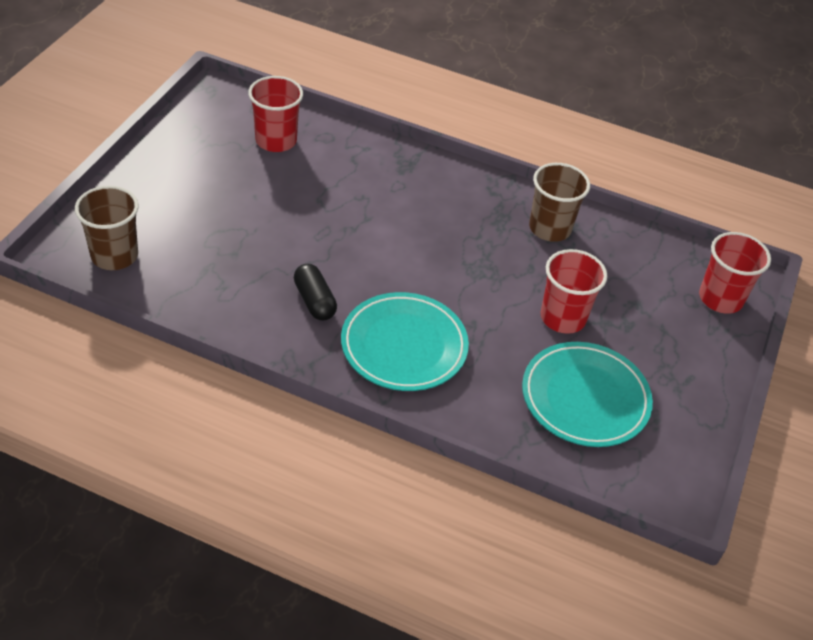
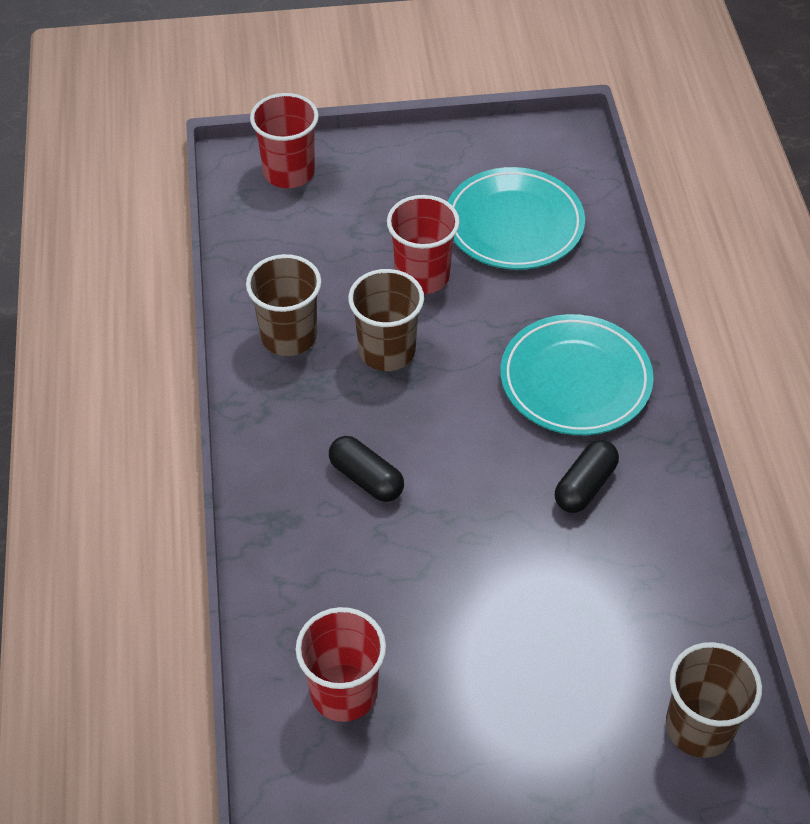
camera: 115 degrees left, 5 degrees up
(406, 210) = (366, 478): none -> black capsule
(503, 266) = (387, 351): none -> brown cup

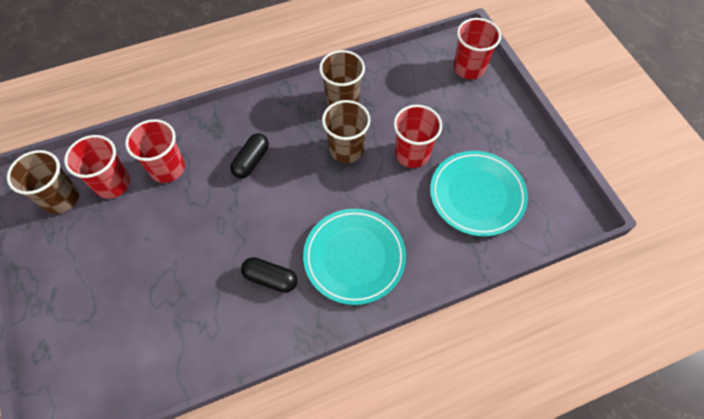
camera: 75 degrees right, 10 degrees up
(340, 602) = (167, 168): none -> red cup
(699, 727) = (102, 377): brown cup -> brown cup (61, 198)

